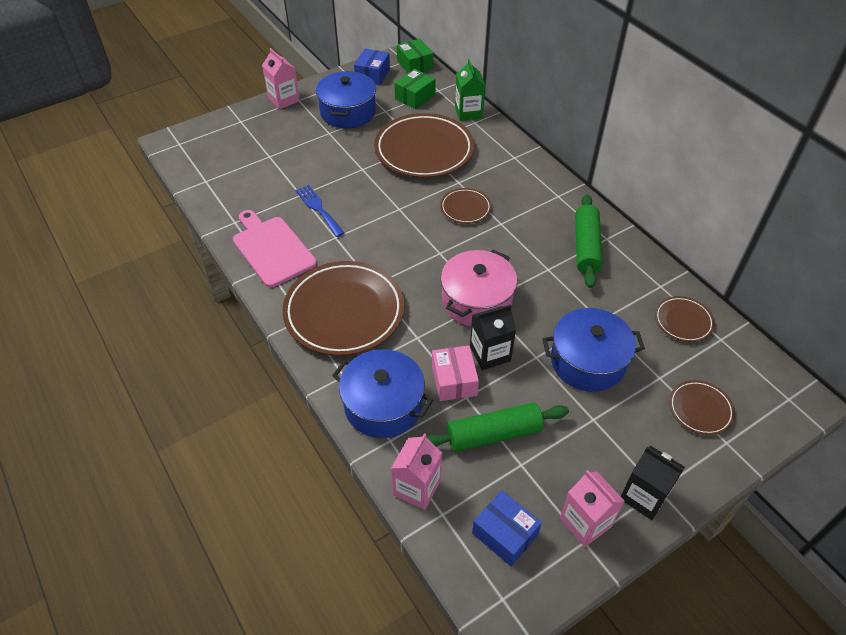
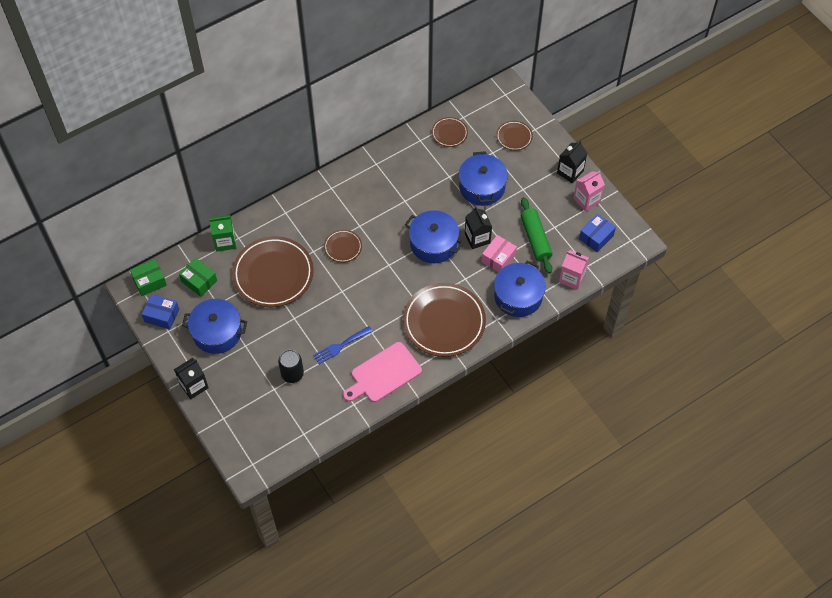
camera: 90 degrees left, 10 degrees up
(284, 100) = (194, 386): pink carton -> black carton
(286, 169) = (292, 374): none -> black can
(454, 380) = (498, 258): pink box -> pink box turned 45 degrees counterclockwise
(476, 301) = (433, 244): pink pot -> blue pot
(586, 247) = (384, 177): green rolling pin -> none

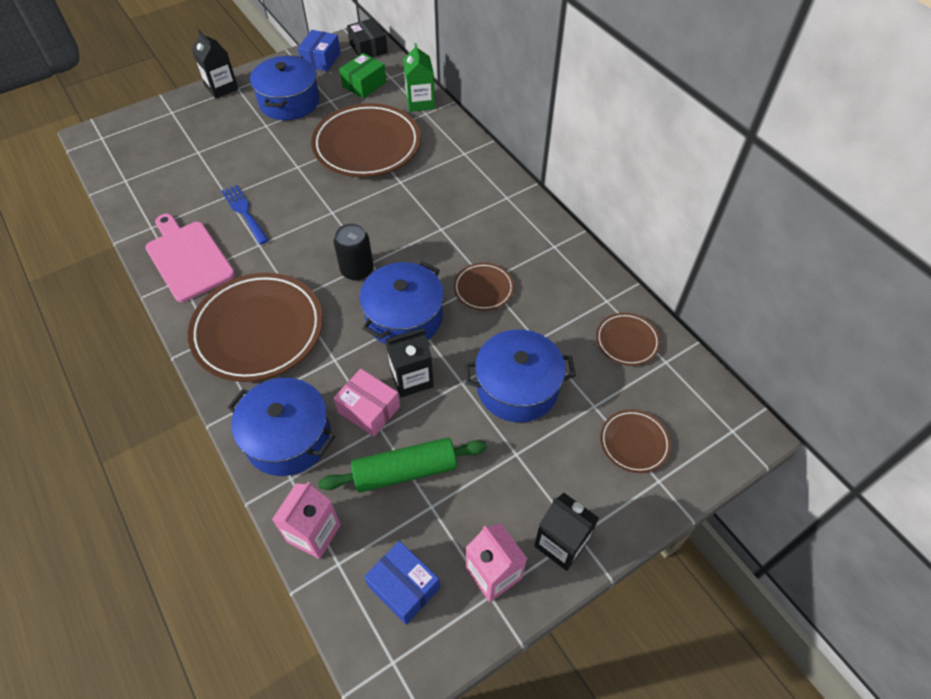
camera: 90 degrees right, 5 degrees down
(149, 281) = (368, 48): green box -> black box
(292, 374) = (214, 167): black can -> black can (357, 270)
(343, 247) = (404, 211): brown plate -> brown plate (483, 289)

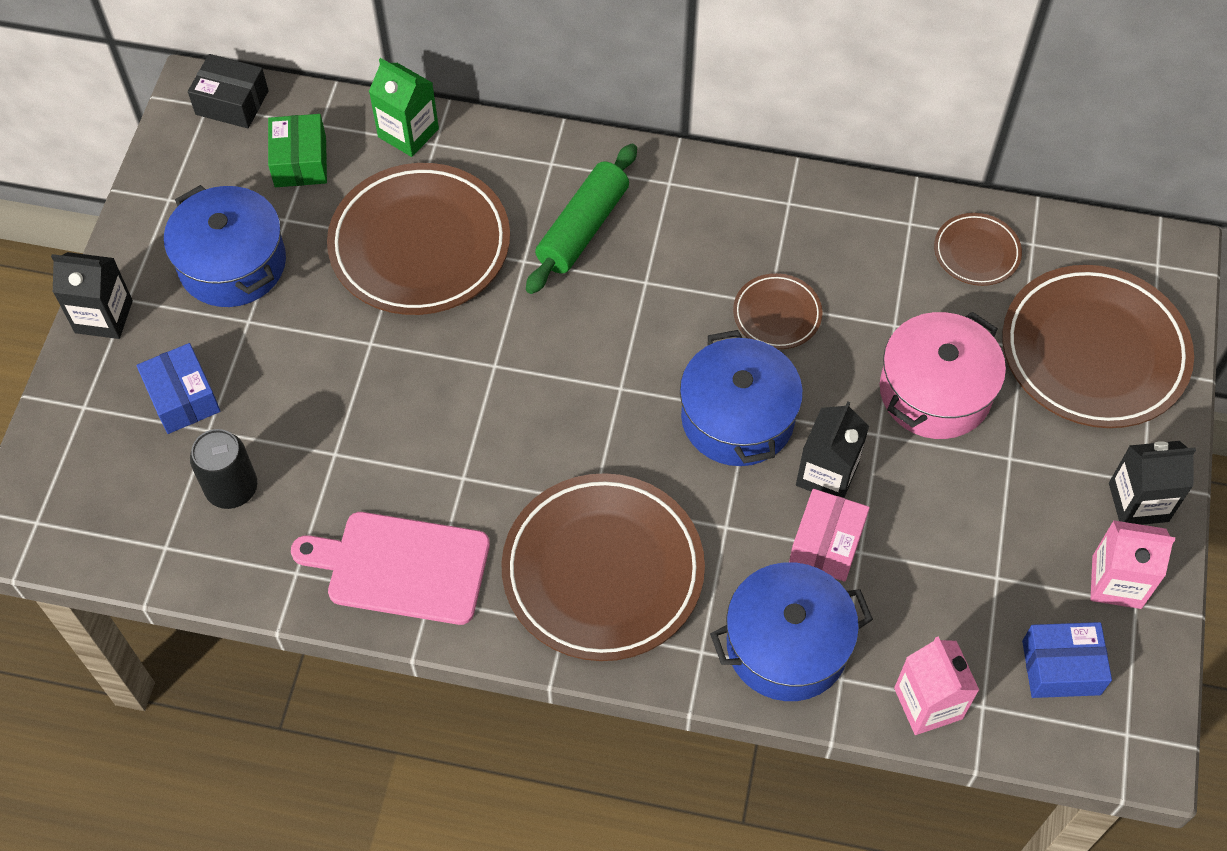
camera: 45 degrees left, 5 degrees up
(244, 212) = (388, 454): blue fork -> none
(321, 59) = (188, 168): blue box -> blue box (183, 398)
(357, 270) = (618, 409): black can -> black can (232, 488)
(369, 409) = (826, 543): pink box -> pink box turned 60 degrees counterclockwise
(405, 471) = (935, 569): green rolling pin -> green rolling pin (583, 228)
(517, 387) = (935, 391): blue pot -> pink pot
(634, 443) = (1093, 352): brown plate -> brown plate, size x2.09

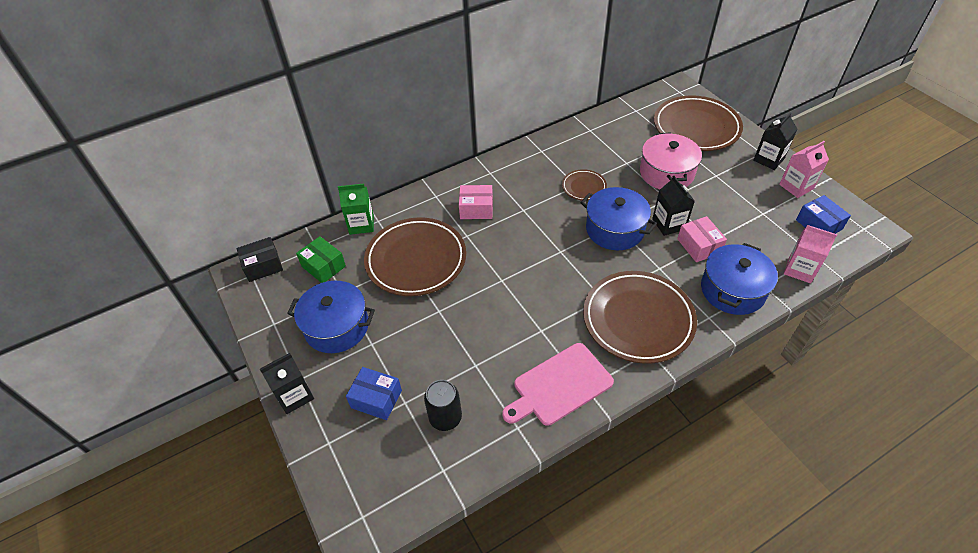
camera: 40 degrees left, 10 degrees down
(583, 228) = (476, 209): green rolling pin -> pink box
(976, 252) = (622, 124): brown plate -> none
(1061, 668) = (819, 224): blue box -> blue box turned 75 degrees counterclockwise

